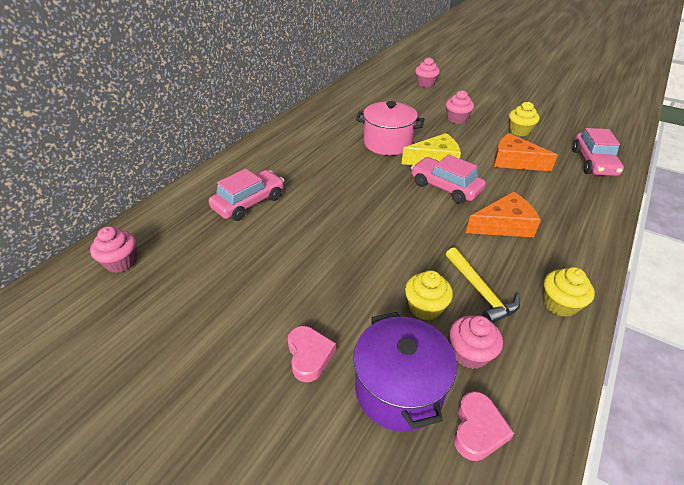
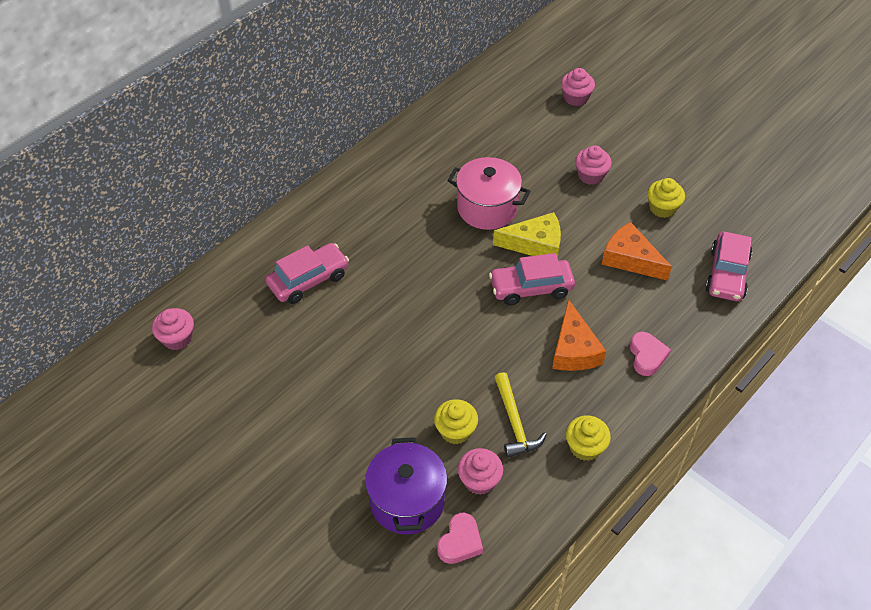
camera: 10 degrees right, 10 degrees up
(309, 355) = (339, 460): pink heart -> pink heart (647, 356)
(445, 187) = (531, 288): pink car -> pink car turned 60 degrees counterclockwise
(503, 225) = (573, 349): orange cheese -> orange cheese turned 90 degrees clockwise

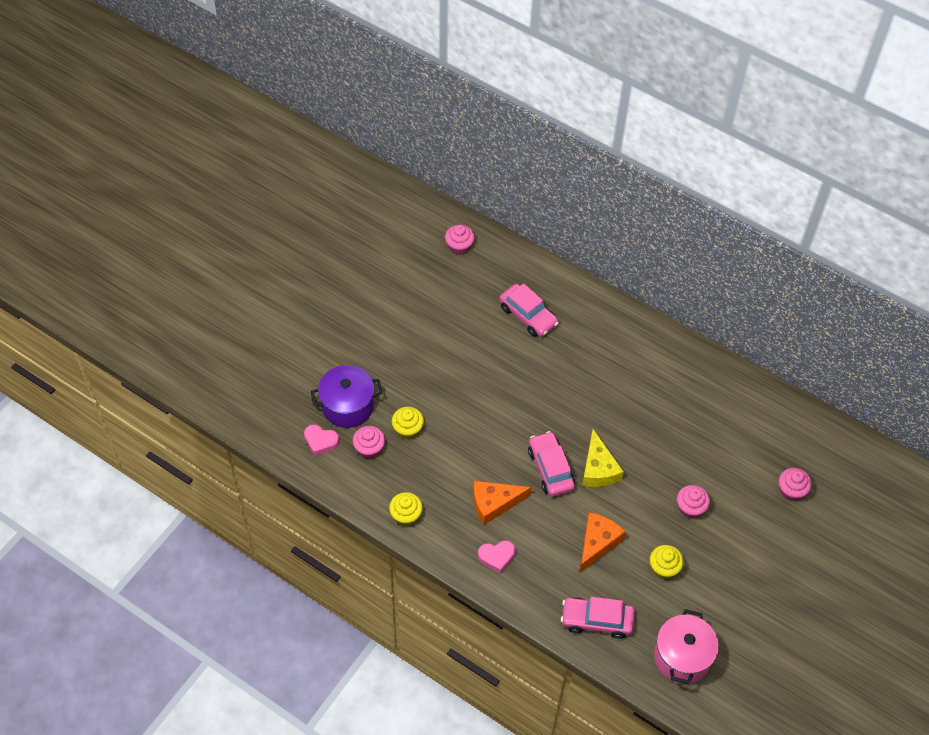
camera: 80 degrees right, 5 degrees up
(487, 208) = (631, 429): pink pot -> pink pot (682, 657)
(515, 422) = (420, 467): yellow hammer -> none

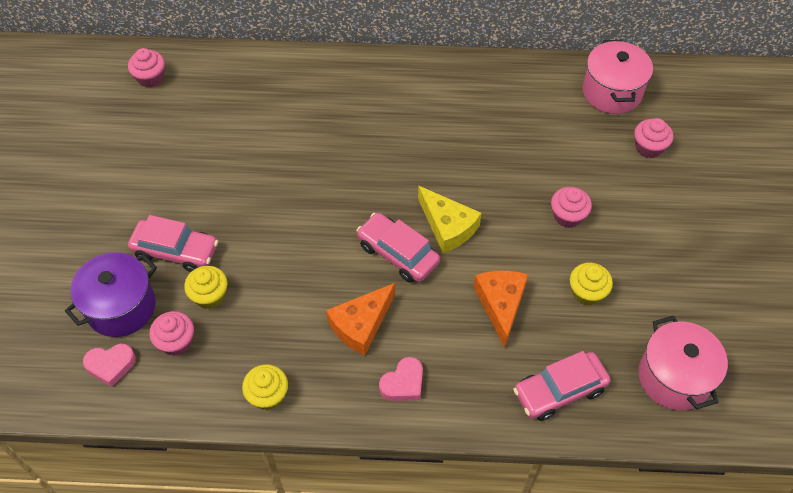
camera: 30 degrees left, 0 degrees up
(528, 316) = (270, 111): pink car -> pink car (176, 251)
(796, 433) = (612, 92): none -> pink pot

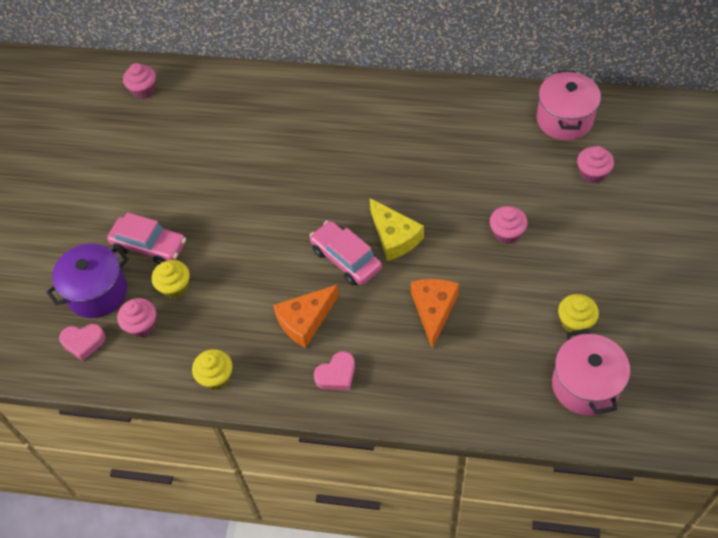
camera: 10 degrees right, 0 degrees up
(559, 391) = (477, 391): pink car -> none
(587, 292) = (515, 304): yellow cupcake -> yellow cupcake (575, 322)

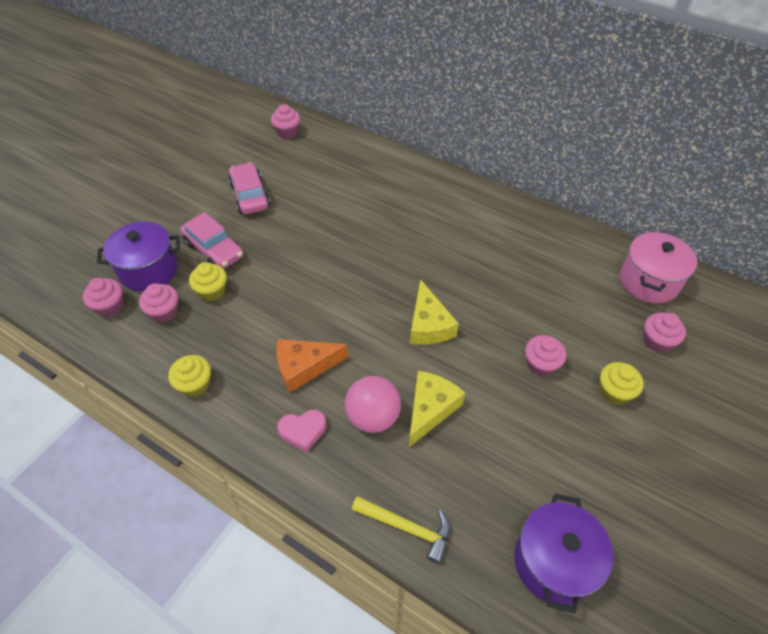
camera: 20 degrees right, 5 degrees down
(83, 342) = (110, 306): pink heart -> pink cupcake
(346, 259) = (373, 327): pink car -> pink car (250, 196)
(389, 337) = (373, 417): none -> pink ball
(434, 310) = (430, 409): orange cheese -> yellow cheese
(463, 411) = (407, 528): none -> yellow hammer
(575, 322) = (573, 485): yellow cupcake -> yellow cupcake (614, 392)
(585, 386) = (554, 562): pink pot -> purple pot

